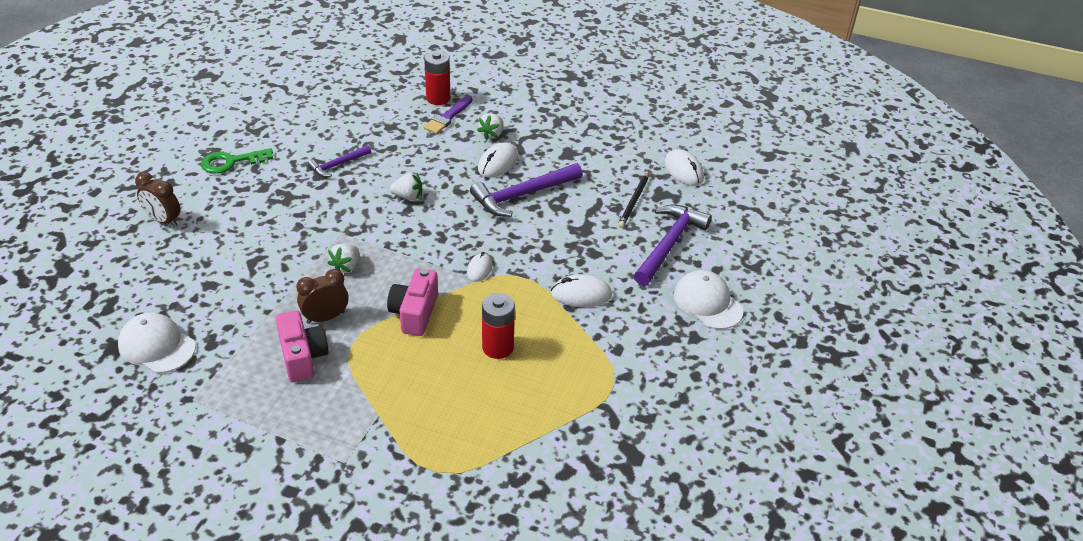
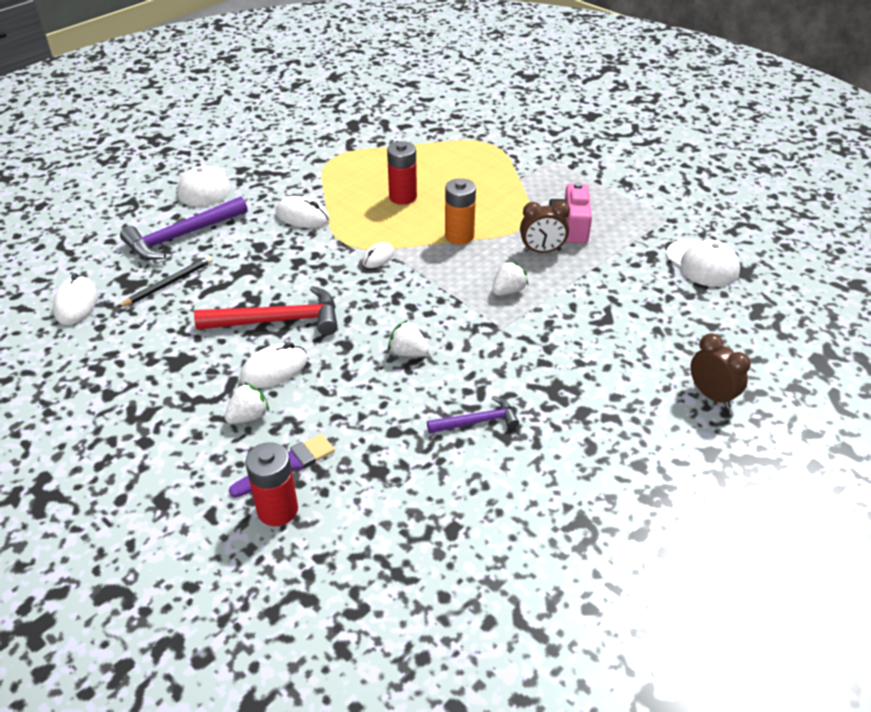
camera: 155 degrees left, 0 degrees up
(231, 162) = (623, 466): green key -> none
(414, 313) = (459, 236): pink camera -> orange battery
(522, 195) = (278, 321): purple hammer -> red hammer

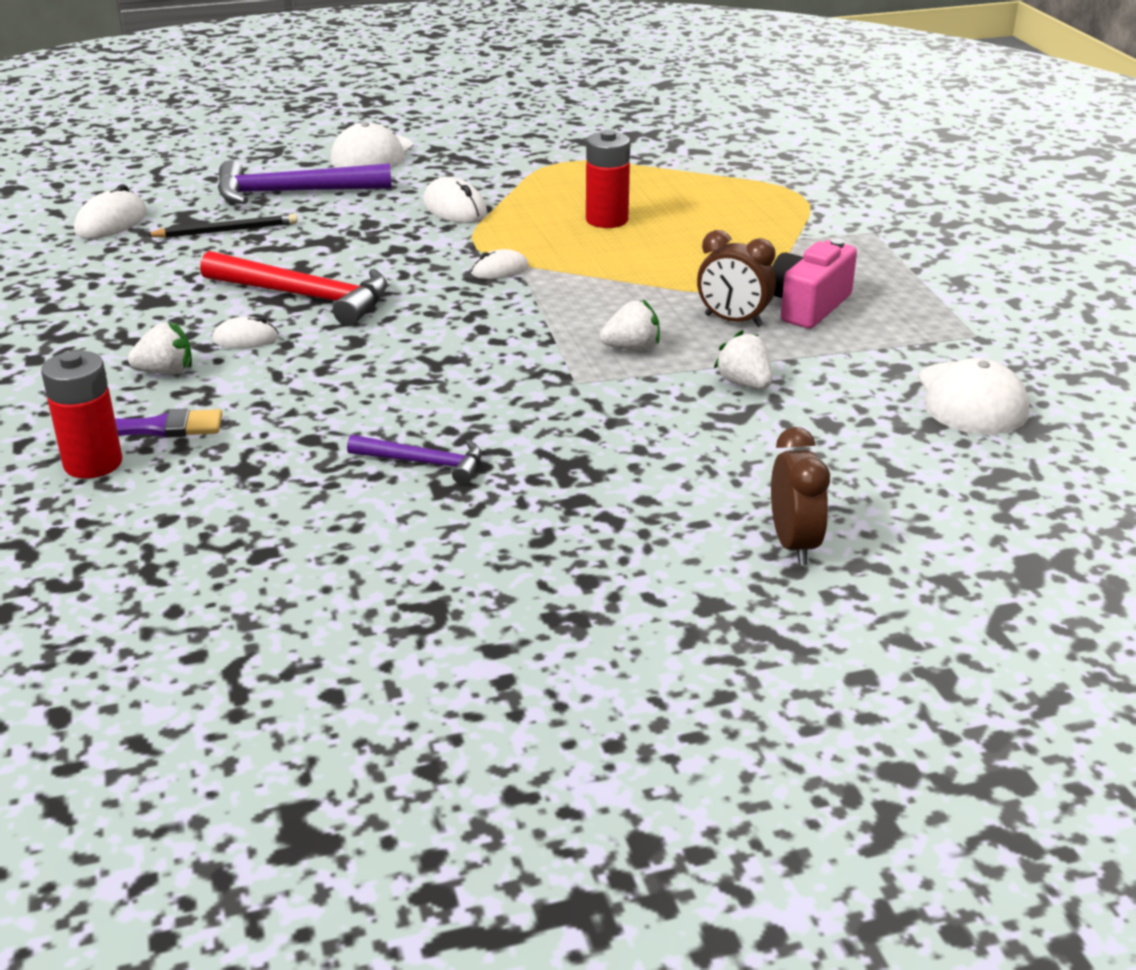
camera: 30 degrees right, 10 degrees down
(274, 369) = (246, 339): white mouse -> white mouse, size x0.65
(408, 352) = (422, 370): white strawberry -> white strawberry (744, 384)
(459, 236) = (634, 276): orange battery -> none

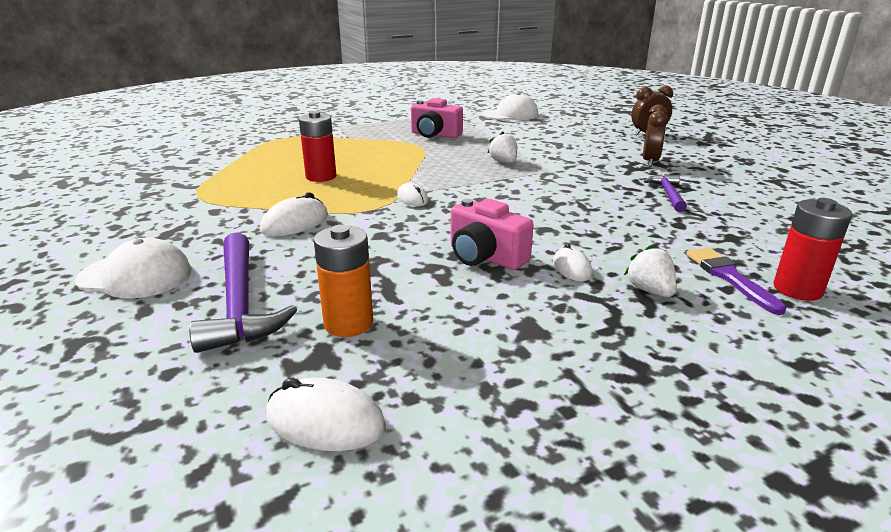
camera: 100 degrees left, 5 degrees down
(226, 230) = (348, 323): black pencil -> orange battery
(305, 296) = (485, 257): red hammer -> pink camera
(733, 321) = (459, 146): brown clock -> brown clock (650, 162)
(744, 384) = (525, 143): white strawberry -> none

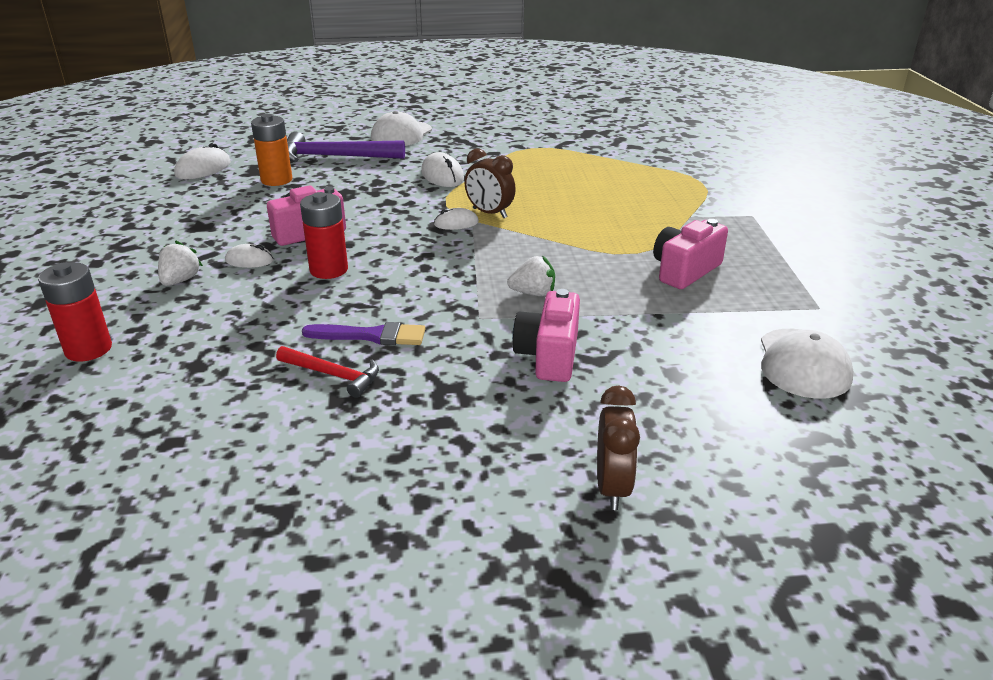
camera: 110 degrees right, 5 degrees up
(321, 177) = (549, 192): red battery -> red battery (329, 270)
(568, 152) = (549, 355): none -> pink camera
(650, 162) = (458, 416): brown clock -> brown clock (489, 213)
(650, 291) = (180, 280): white strawberry -> white strawberry turned 75 degrees counterclockwise
(668, 194) = (333, 375): purple hammer -> red hammer
(729, 277) = (146, 325): purple brush -> purple brush (371, 336)

